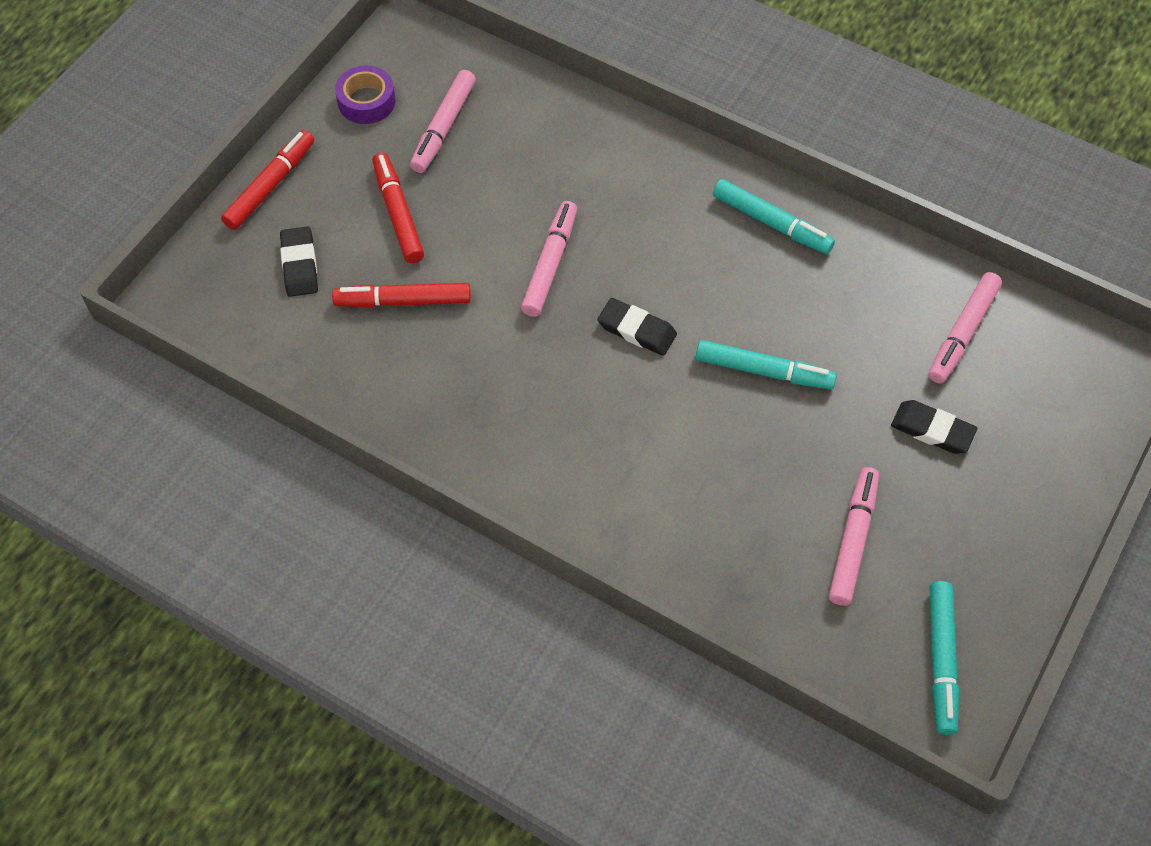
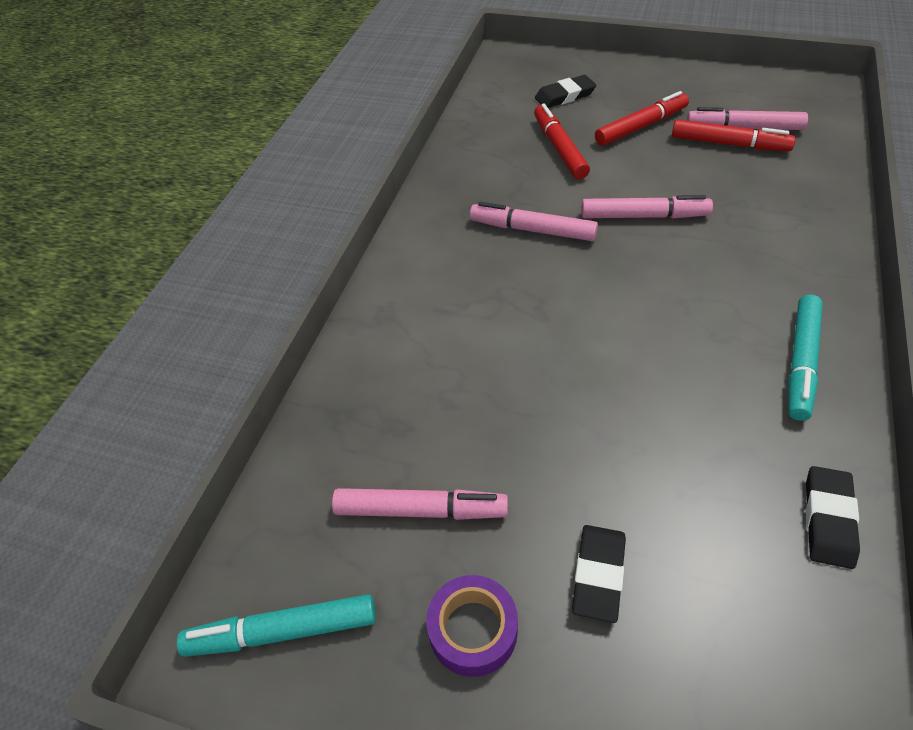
camera: 80 degrees right, 10 degrees down
(270, 186) = (626, 68): red marker -> red marker (729, 144)
(366, 101) = (737, 87): purple tape -> purple tape (473, 630)
(637, 330) = (604, 285): black eraser -> black eraser (828, 519)
(764, 371) = (604, 391): turquoise marker -> none
(962, 333) = (765, 591): pink marker -> pink marker (532, 230)

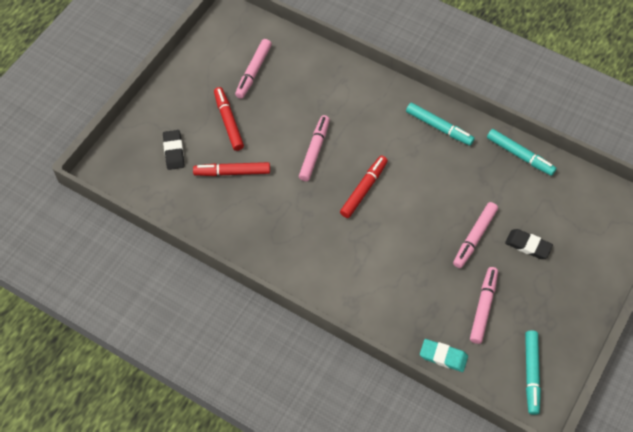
camera: 80 degrees left, 10 degrees up
(303, 460) = (443, 356): none -> turquoise eraser
(473, 630) = (543, 298): purple tape -> none
(532, 230) = (306, 209): pink marker -> pink marker (474, 237)
(729, 144) = (266, 85): red marker -> red marker (364, 189)
(828, 519) = (520, 155): black eraser -> turquoise marker

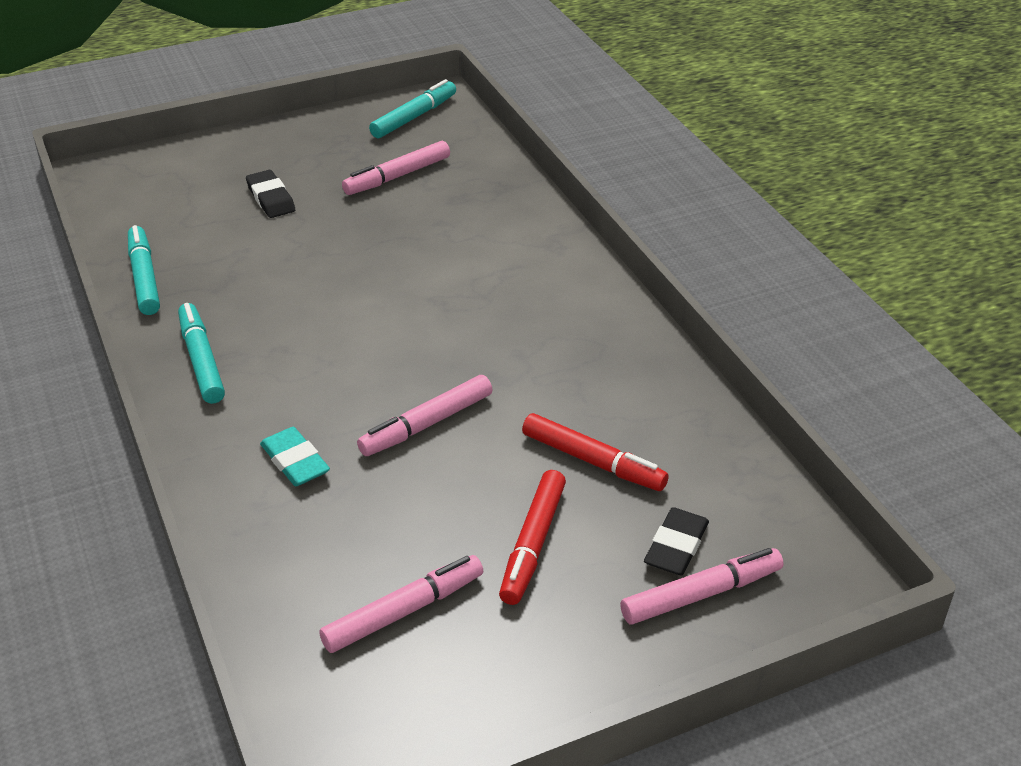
camera: 145 degrees left, 20 degrees down
(364, 189) = (406, 342): red marker -> none
(443, 356) = (493, 162): turquoise eraser -> turquoise eraser (295, 461)
(474, 237) = (324, 231): pink marker -> pink marker (701, 594)

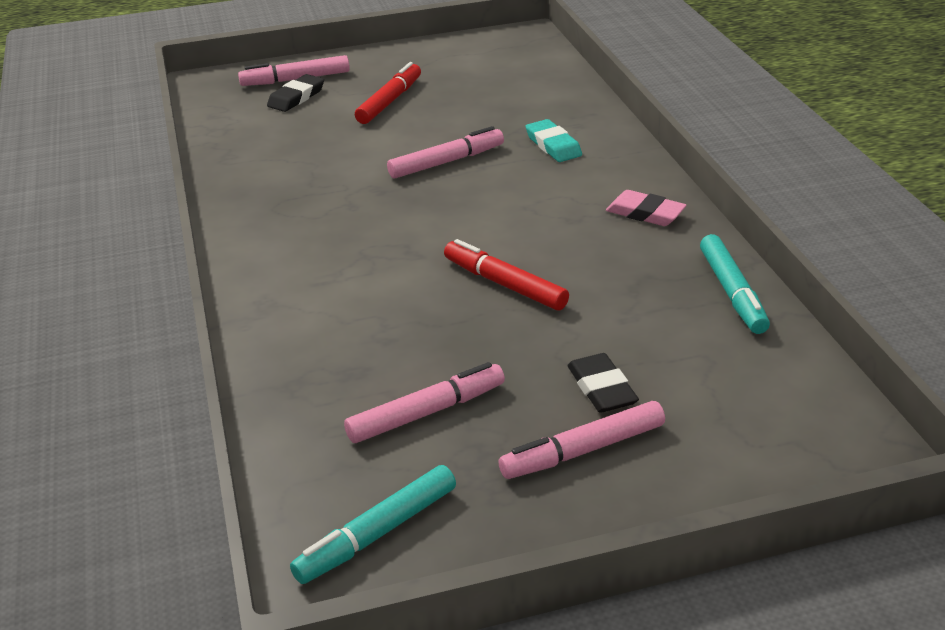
camera: 170 degrees left, 5 degrees down
(202, 360) = (645, 213): turquoise marker -> pink eraser
(404, 611) = (481, 79): pink marker -> pink marker (582, 450)
(593, 461) = (326, 137): red marker -> red marker (504, 284)

